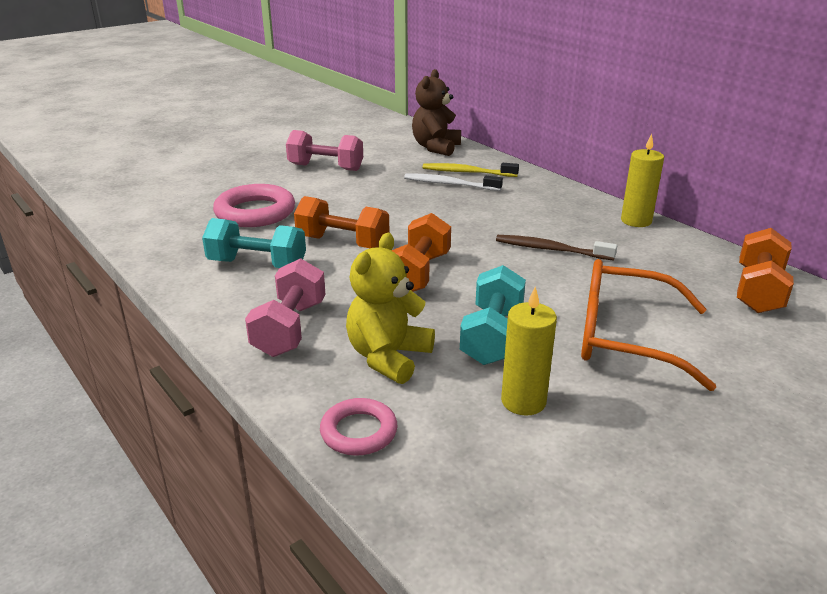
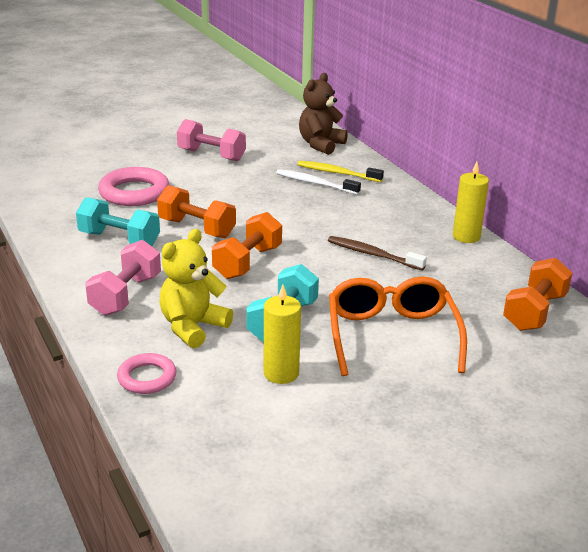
camera: 10 degrees right, 0 degrees up
(625, 337) = (392, 336): orange glasses -> orange glasses turned 60 degrees clockwise

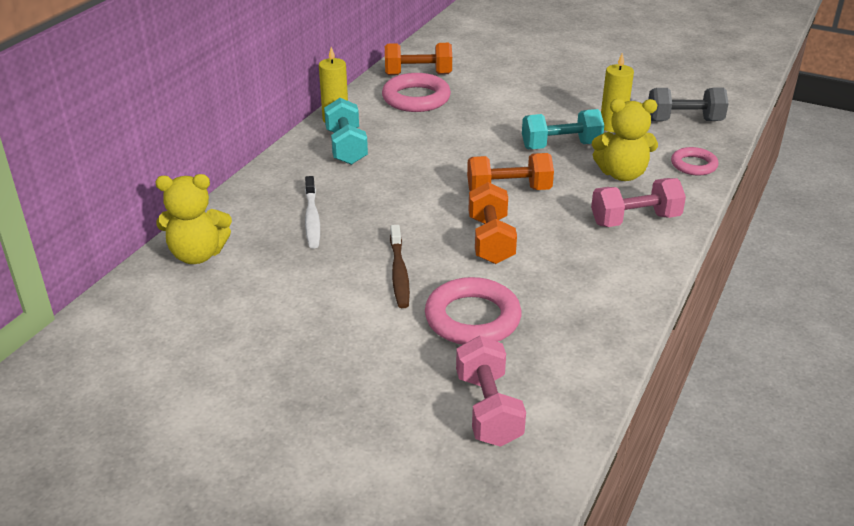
camera: 125 degrees left, 5 degrees up
(119, 239) = (569, 271): turquoise dumbbell -> turquoise dumbbell (346, 147)
(211, 155) = (312, 317): pink dumbbell -> pink dumbbell (488, 409)
(230, 433) = (684, 121): none -> grey dumbbell
(321, 145) = (197, 255): brown teddy bear -> yellow teddy bear
(337, 173) = (271, 216): yellow toothbrush -> none
(373, 254) = (418, 145): brown toothbrush -> brown toothbrush (399, 273)
(392, 336) = (517, 107): orange glasses -> none
(473, 288) = (416, 98): none -> pink ring

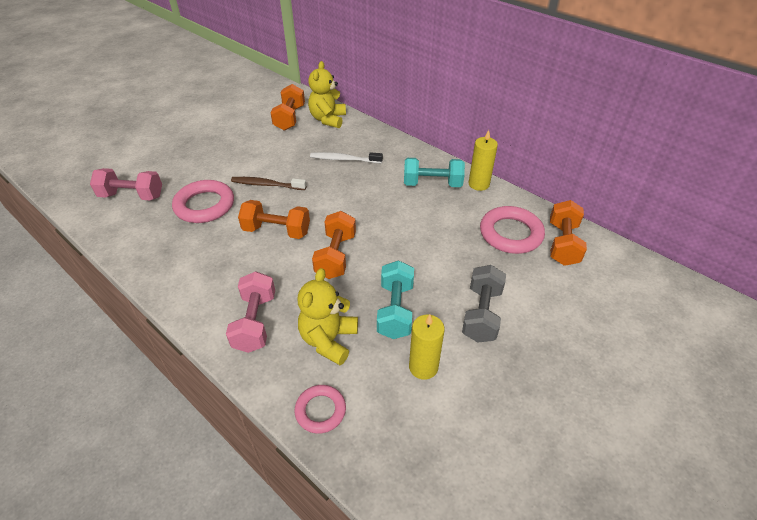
camera: 105 degrees right, 10 degrees up
(198, 297) = (289, 118): none -> orange dumbbell
(684, 121) = (419, 448): grey dumbbell -> grey dumbbell (481, 314)

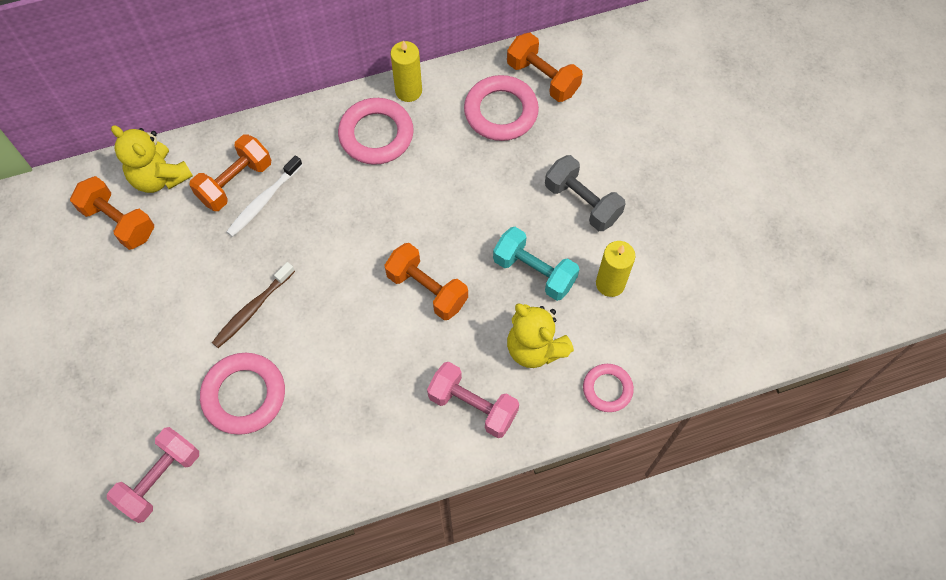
camera: 60 degrees left, 20 degrees up
(276, 231) = (347, 332): orange dumbbell -> orange dumbbell (235, 182)
(432, 184) = (376, 135): turquoise dumbbell -> pink ring

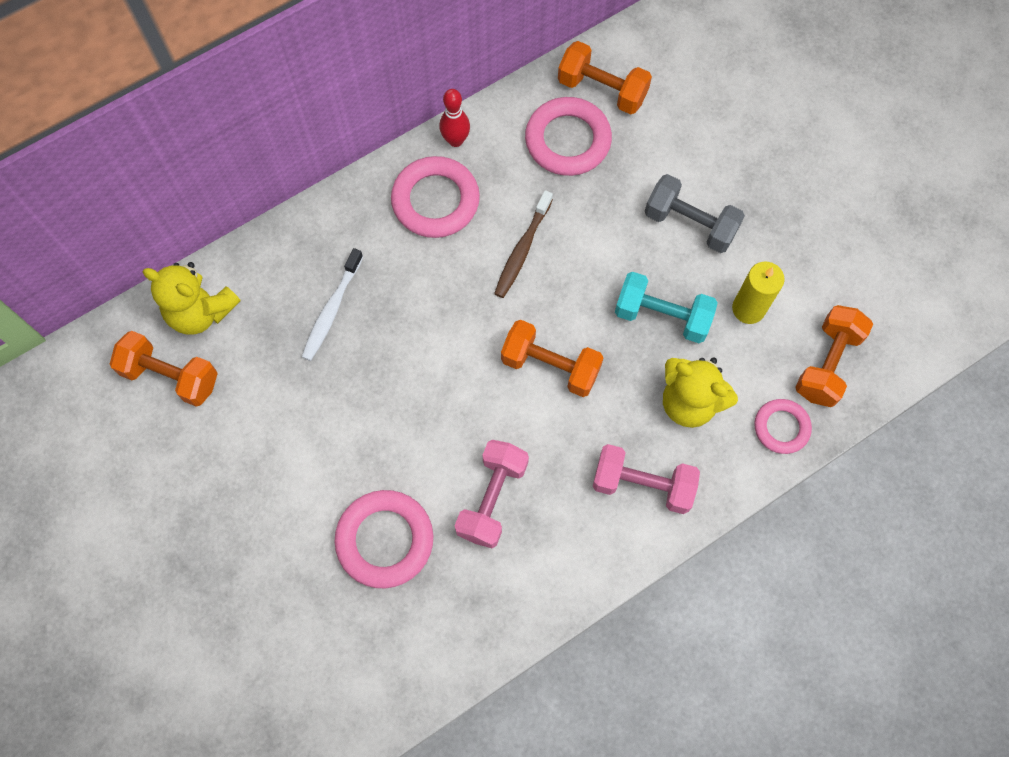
camera: 15 degrees left, 5 degrees up
(160, 479) = (322, 660): pink dumbbell -> pink dumbbell (492, 499)
(235, 182) = (291, 296): orange dumbbell -> orange dumbbell (827, 364)
(252, 309) = (361, 439): brown toothbrush -> brown toothbrush (522, 250)
(408, 91) = (455, 140): yellow candle -> red bowling pin

